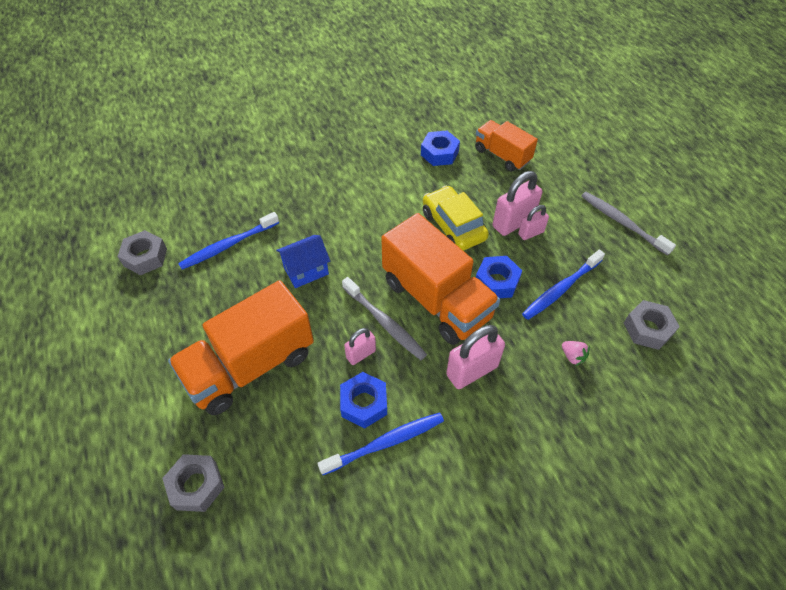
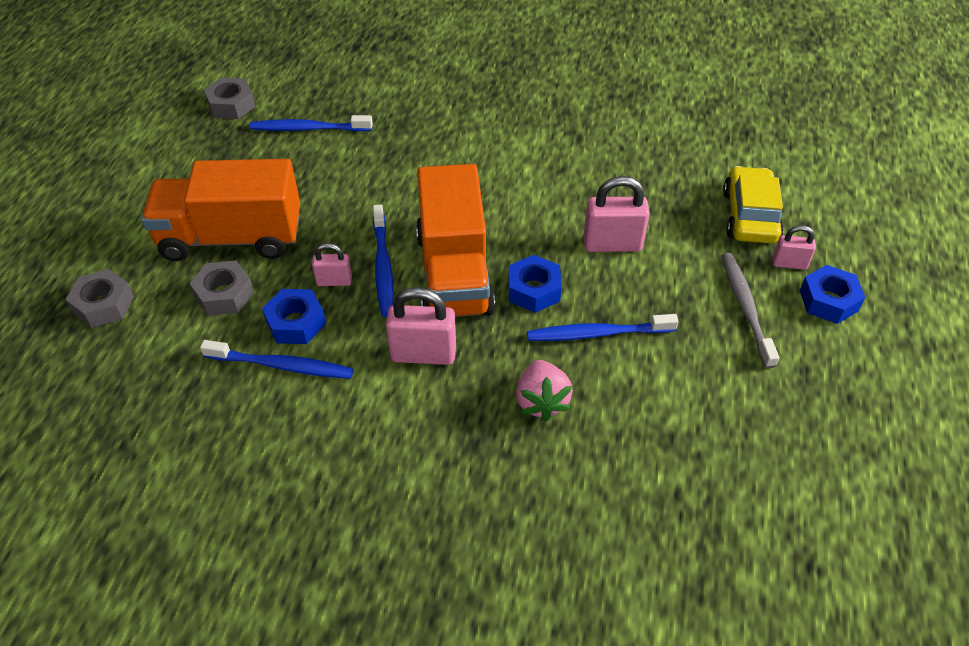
camera: 35 degrees right, 5 degrees down
(306, 271) = (356, 184): blue house -> none
(385, 323) = (383, 267): grey toothbrush -> blue toothbrush
(439, 153) = (600, 140): blue nut -> blue nut (828, 301)
(453, 226) = (542, 216): yellow car -> yellow car (750, 216)
(502, 155) = (671, 173): orange truck -> none
(530, 233) = (621, 264): pink padlock -> pink padlock (789, 263)
(572, 356) = (541, 401): pink strawberry -> pink strawberry, size x1.80
(647, 329) = (657, 425): grey nut -> grey nut (224, 294)

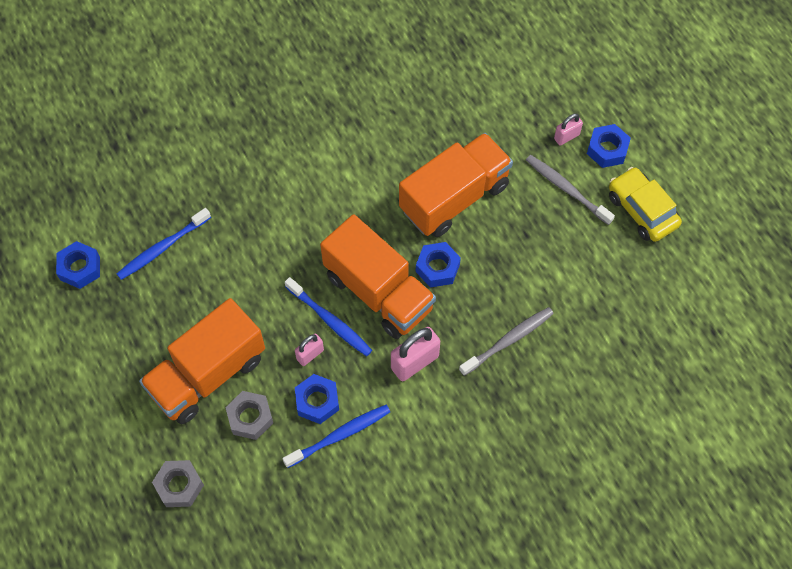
camera: 40 degrees left, 15 degrees up
(231, 105) = (80, 268): grey nut -> blue nut
(541, 401) = (508, 340): pink strawberry -> grey toothbrush
(597, 333) = (500, 271): blue toothbrush -> none
(612, 244) = (454, 197): pink padlock -> orange truck
(750, 216) = (517, 114): yellow car -> yellow car (642, 210)

